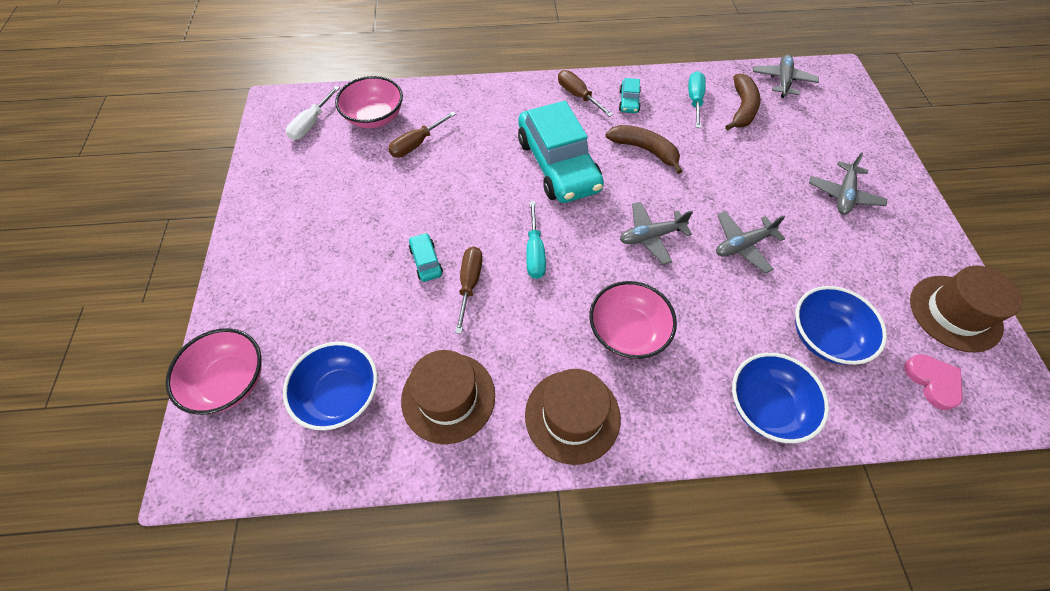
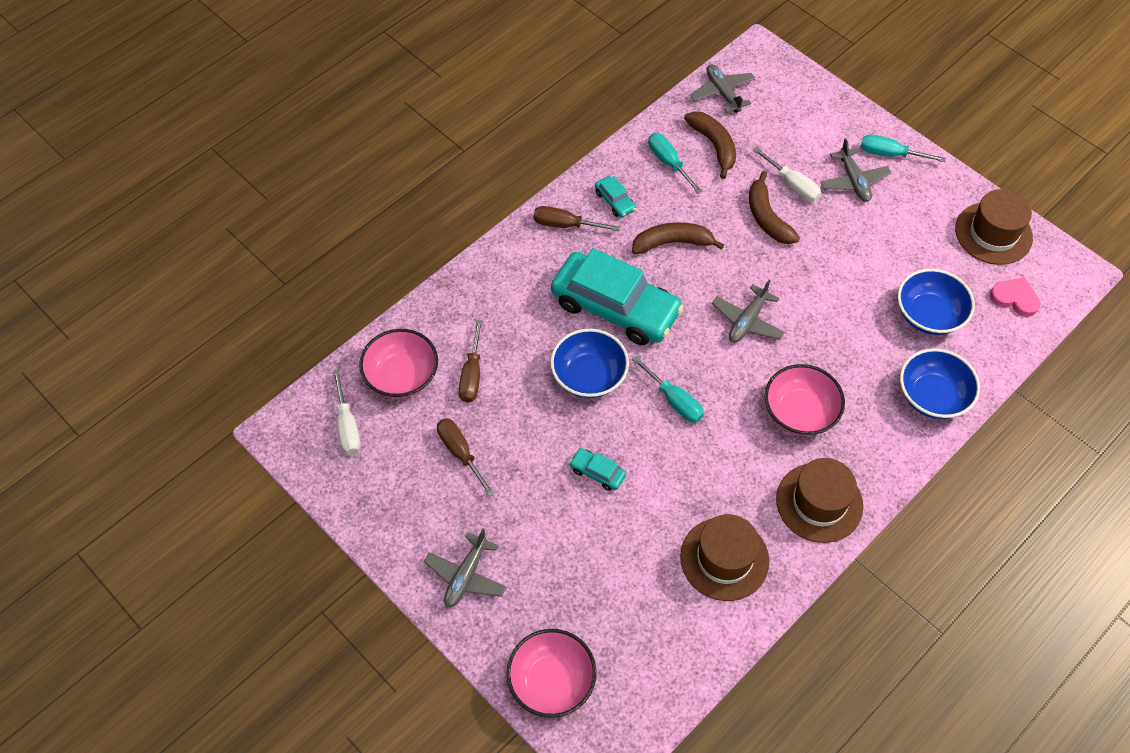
camera: 40 degrees left, 0 degrees up
(340, 395) = (646, 621): blue bowl -> blue bowl (589, 376)
(469, 284) = (651, 464): brown screwdriver -> brown screwdriver (460, 453)
(739, 177) = (767, 217): none -> brown banana
(742, 245) = (819, 279): grey plane -> grey plane (466, 576)
(784, 167) = (792, 184): none -> white screwdriver
(898, 195) = (890, 154): none -> turquoise screwdriver

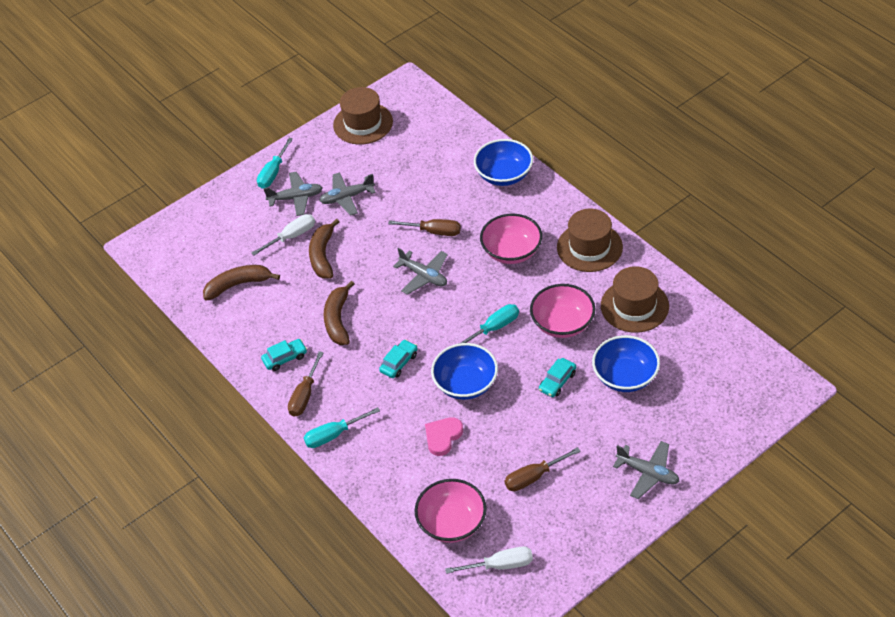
camera: 80 degrees left, 10 degrees down
(472, 374) = (455, 468): brown screwdriver -> brown screwdriver (433, 232)
(551, 681) = (735, 417): pink bowl -> pink bowl (562, 323)
(615, 307) = (399, 363): turquoise car -> turquoise car, size x0.40
(669, 163) = (250, 317): turquoise screwdriver -> turquoise screwdriver (334, 435)
(722, 93) = (179, 275): grey plane -> grey plane (347, 197)
(767, 217) = (322, 255): brown banana -> brown banana turned 105 degrees clockwise
(928, 315) = (432, 168): blue bowl -> blue bowl (625, 376)
(1014, 298) = (424, 120): pink heart -> pink heart (443, 437)

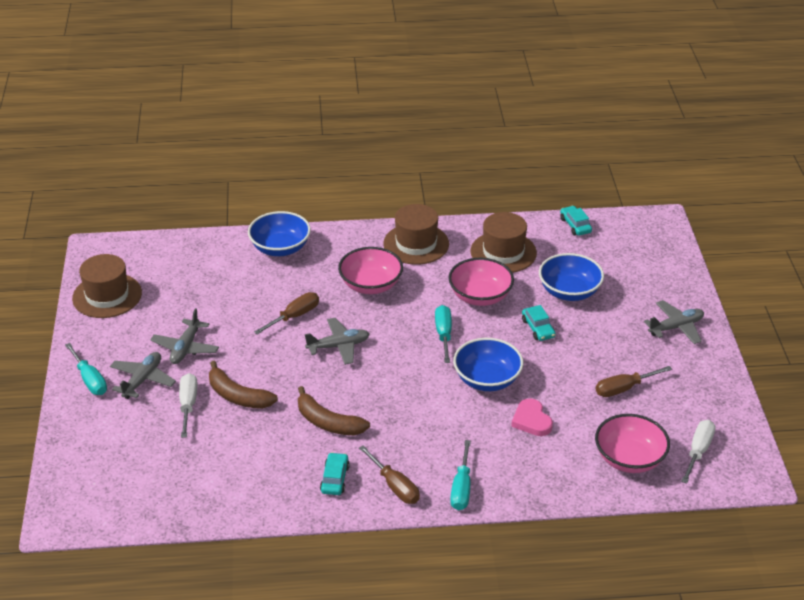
camera: 60 degrees left, 10 degrees down
(238, 285) = (204, 469): brown banana -> none
(399, 363) = (421, 408): turquoise car -> turquoise car (575, 225)
(534, 477) = (624, 388): brown screwdriver -> brown screwdriver turned 60 degrees clockwise

